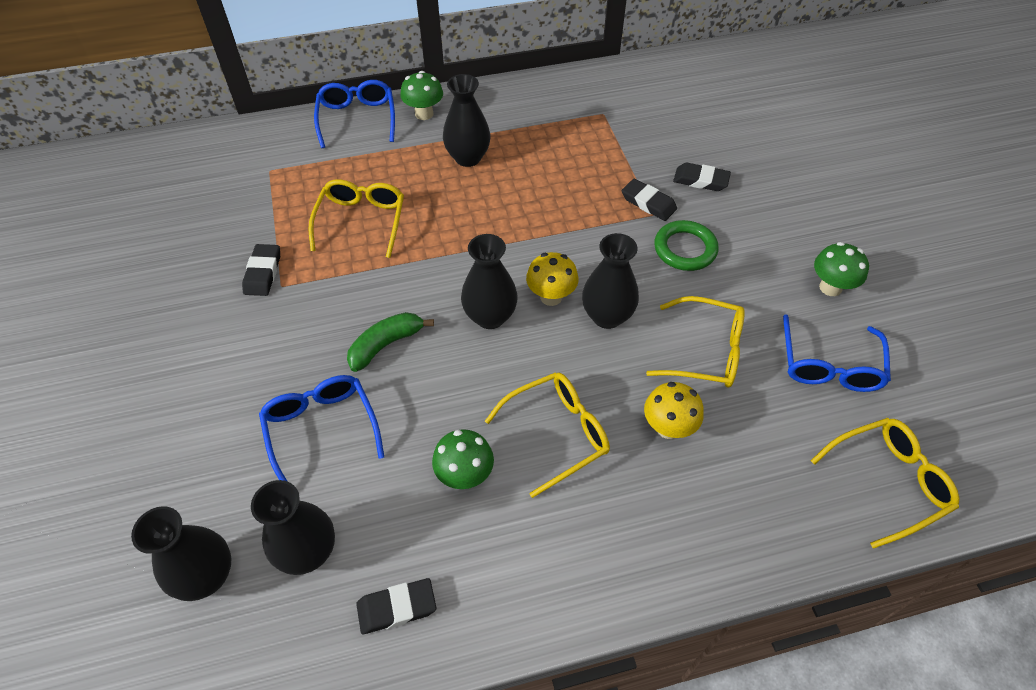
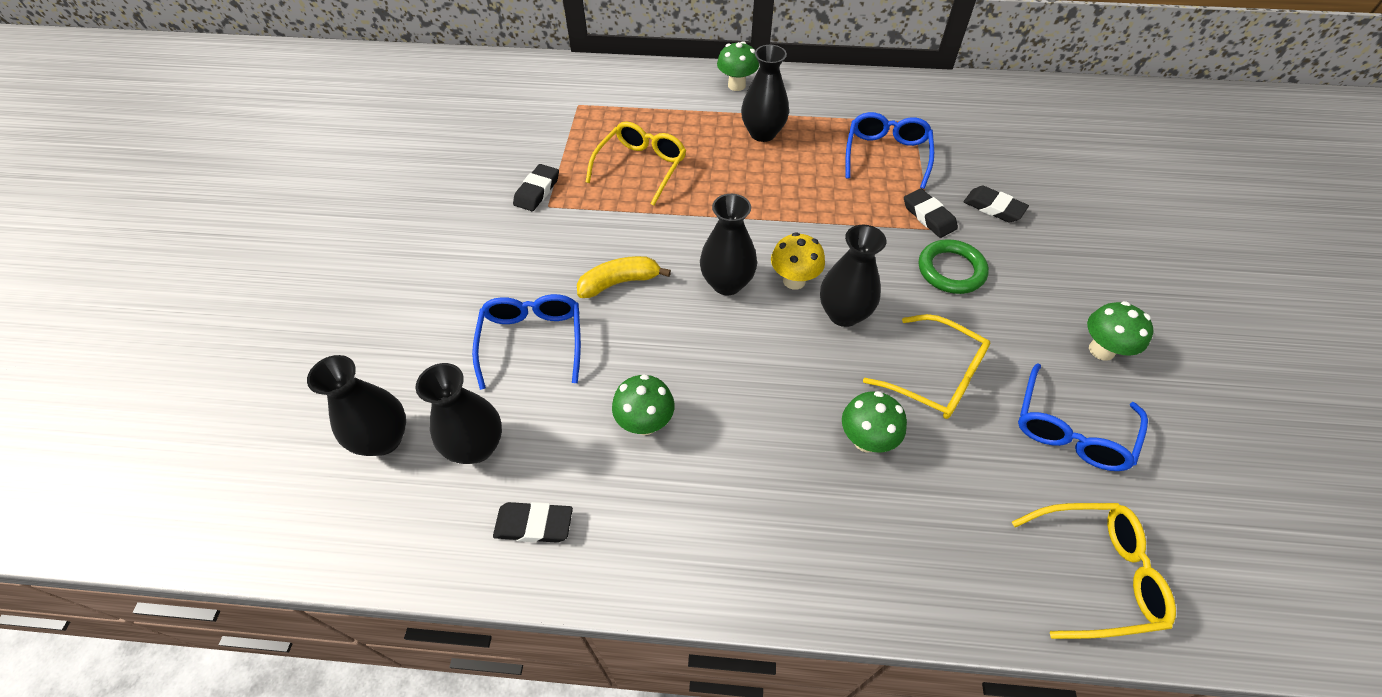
camera: 20 degrees right, 0 degrees up
(357, 119) = (673, 77): blue glasses -> blue glasses (886, 155)
(386, 345) = (619, 282): green banana -> yellow banana
(557, 433) = (750, 411): yellow glasses -> none
(668, 427) = (866, 440): yellow mushroom -> green mushroom

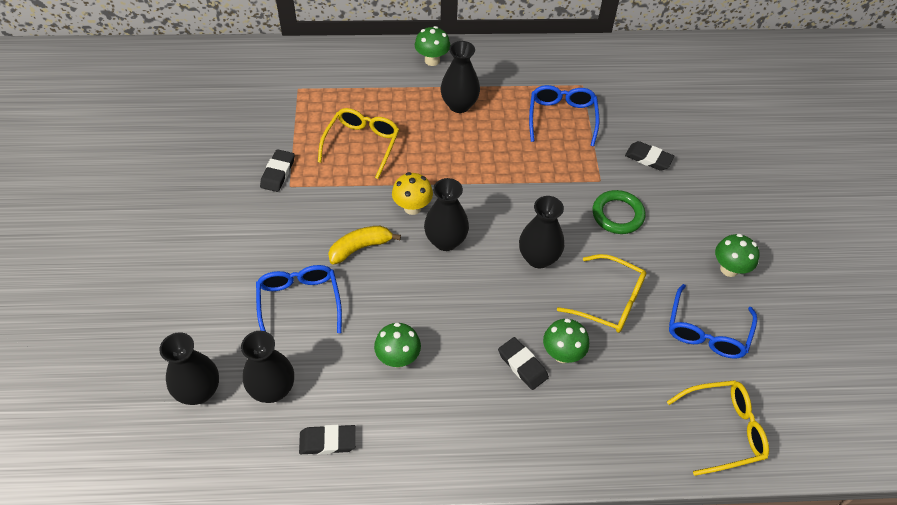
camera: 10 degrees left, 0 degrees up
(794, 280) = (498, 234): yellow mushroom -> yellow mushroom (412, 207)
(928, 216) = (598, 170): black eraser -> black eraser (522, 365)

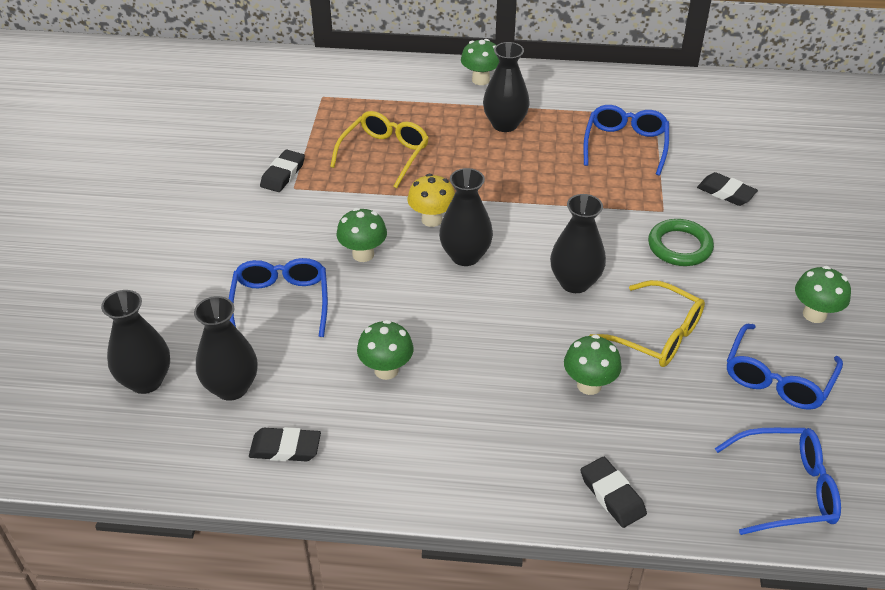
camera: 10 degrees right, 10 degrees down
(360, 248) = (363, 254): yellow banana -> green mushroom
(522, 365) = (537, 392): black eraser -> black eraser (612, 495)
(723, 430) = (786, 488): yellow glasses -> blue glasses

